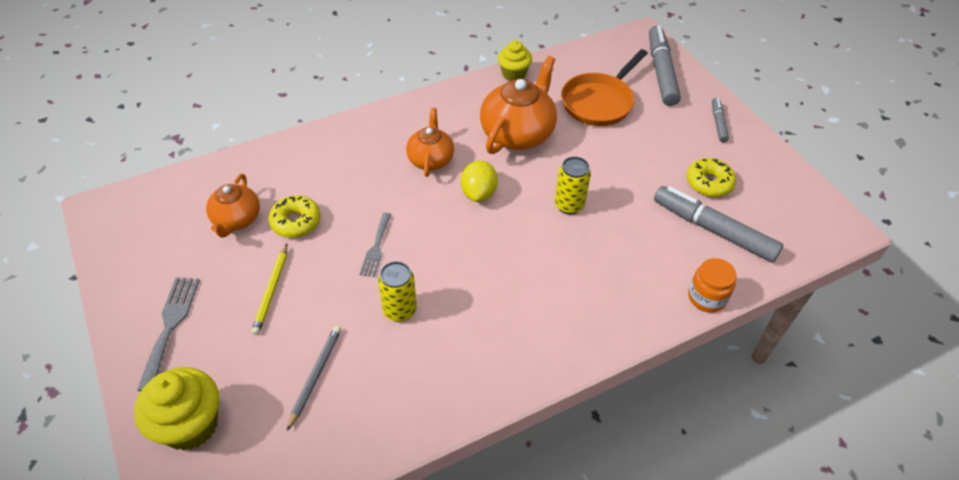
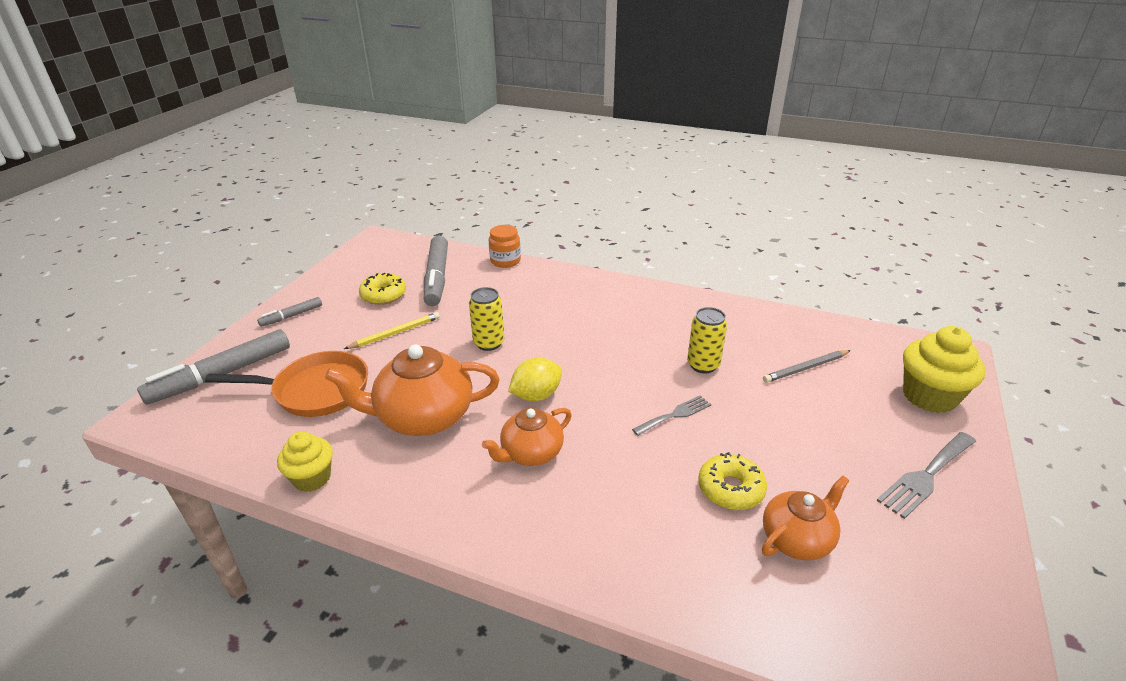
camera: 130 degrees left, 15 degrees down
(271, 290) = (803, 443): yellow pencil -> yellow pencil (395, 333)

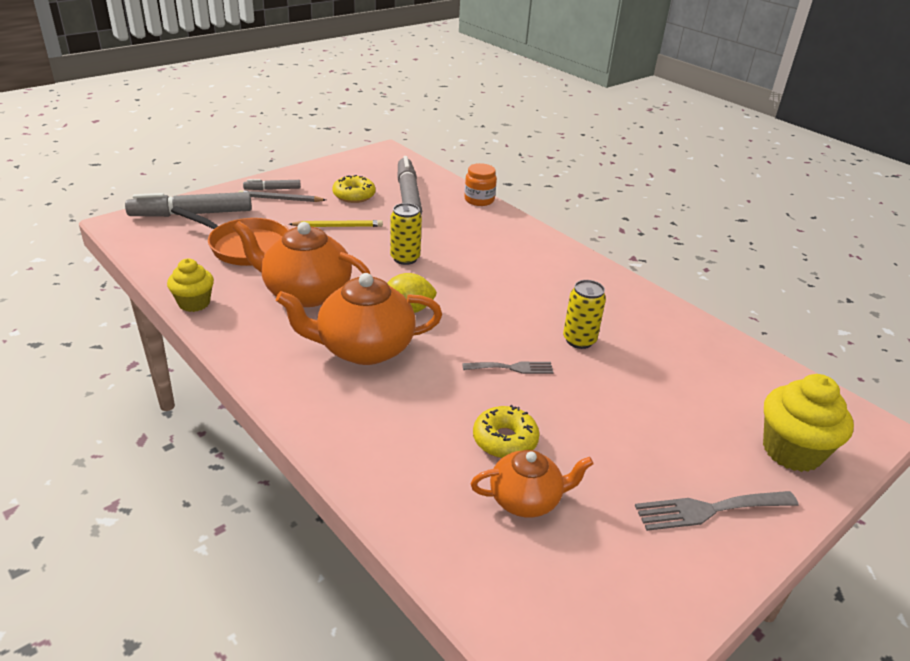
camera: 25 degrees right, 0 degrees up
(437, 278) = (408, 195): grey marker -> grey marker turned 150 degrees clockwise
(531, 453) = (363, 348): orange teapot -> orange teapot, size x1.64
(806, 368) = (681, 379): grey pencil -> grey pencil (281, 199)

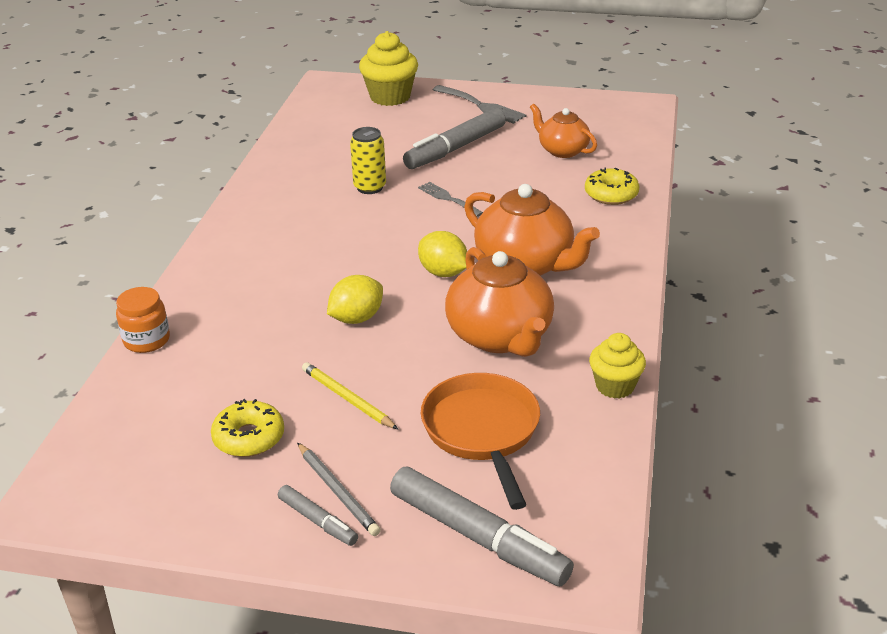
camera: 125 degrees left, 0 degrees up
(405, 258) = (356, 318): yellow can -> yellow lemon
(408, 195) = (196, 396): grey marker -> grey marker (455, 148)
(505, 440) = (526, 173): yellow donut -> yellow donut (611, 194)

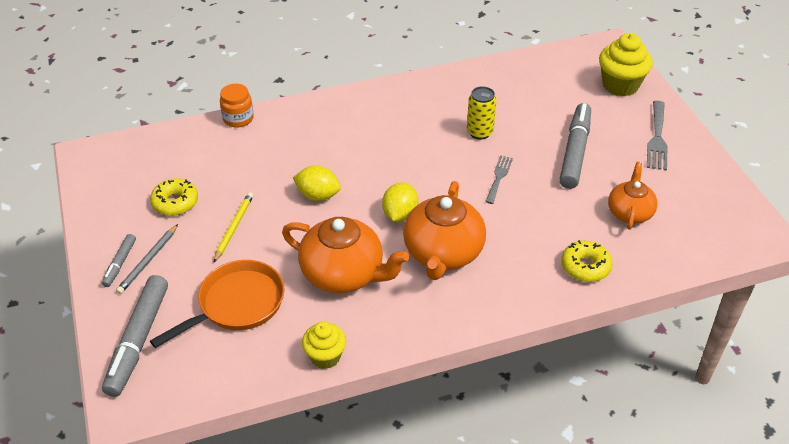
camera: 60 degrees right, 10 degrees up
(455, 148) = (575, 152): grey marker -> grey marker turned 90 degrees clockwise
(500, 337) = (344, 274): orange teapot -> orange teapot turned 105 degrees counterclockwise

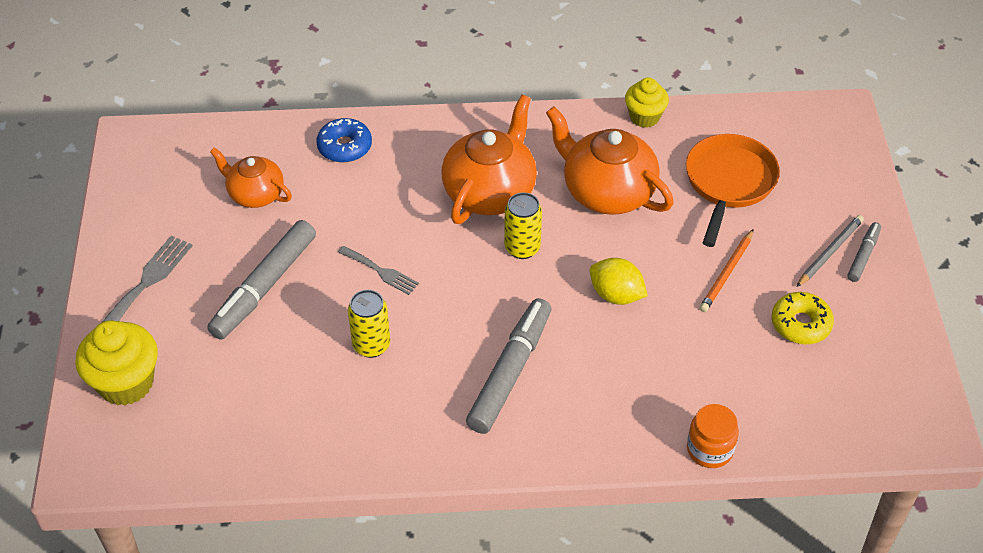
camera: 165 degrees left, 5 degrees up
(138, 340) = (833, 168): grey marker -> grey marker (510, 372)
(234, 228) = (726, 273): yellow pencil -> orange pencil
(237, 304) = (729, 183): orange pan -> orange pan turned 135 degrees clockwise
(400, 214) = (522, 248): yellow lemon -> yellow can
(499, 177) = (381, 271): grey fork -> grey fork turned 90 degrees counterclockwise
(585, 266) = (344, 147): yellow donut -> blue donut
(629, 212) = (255, 194): orange teapot -> orange teapot turned 90 degrees clockwise

